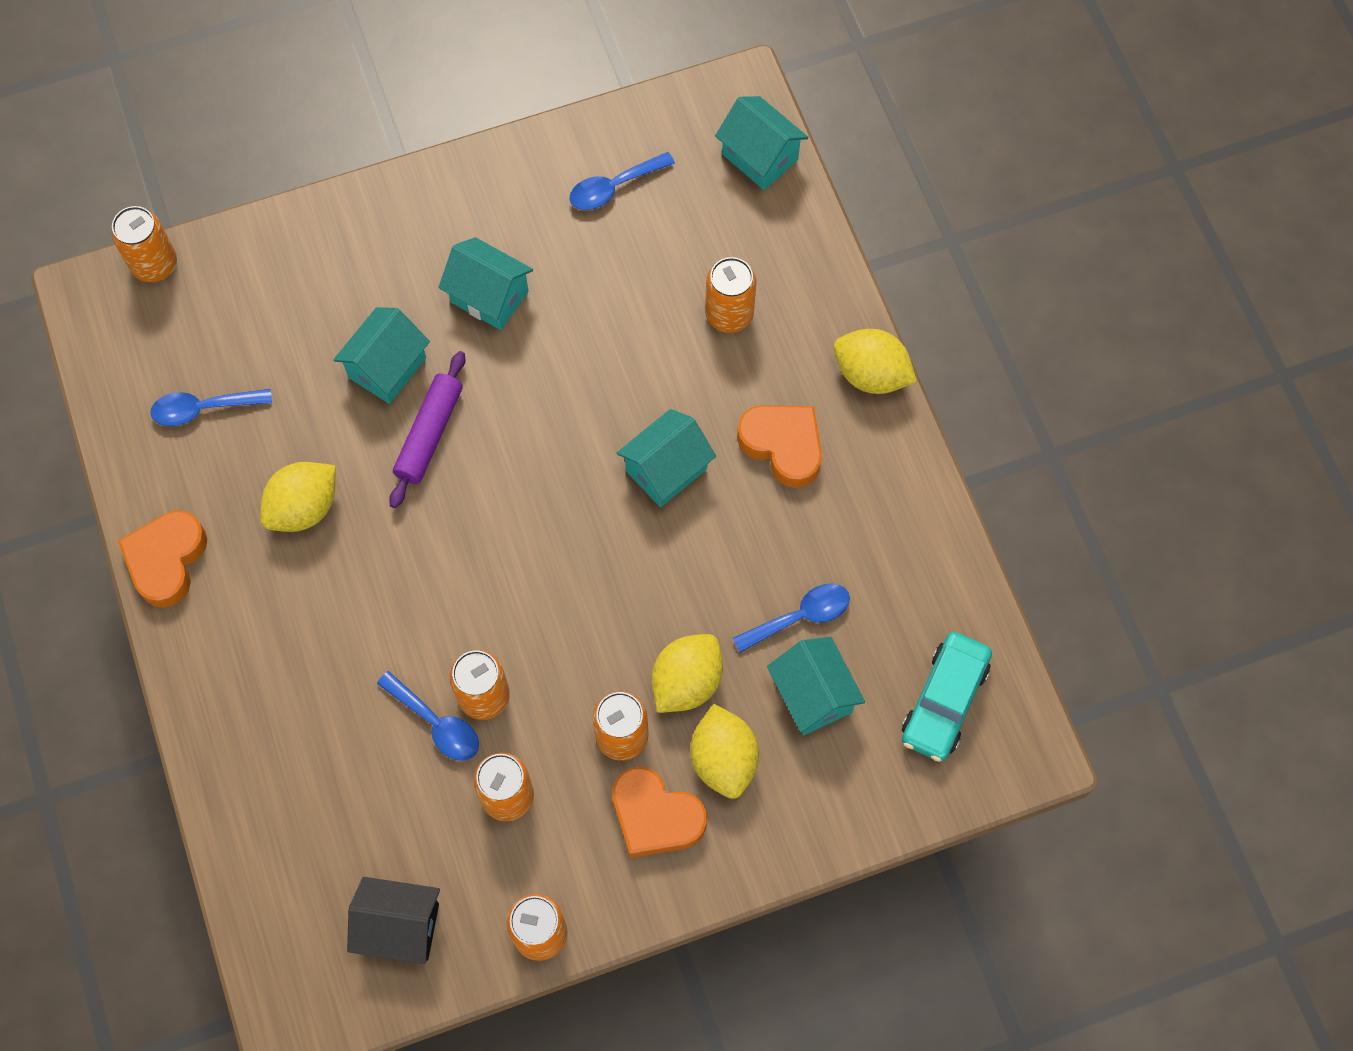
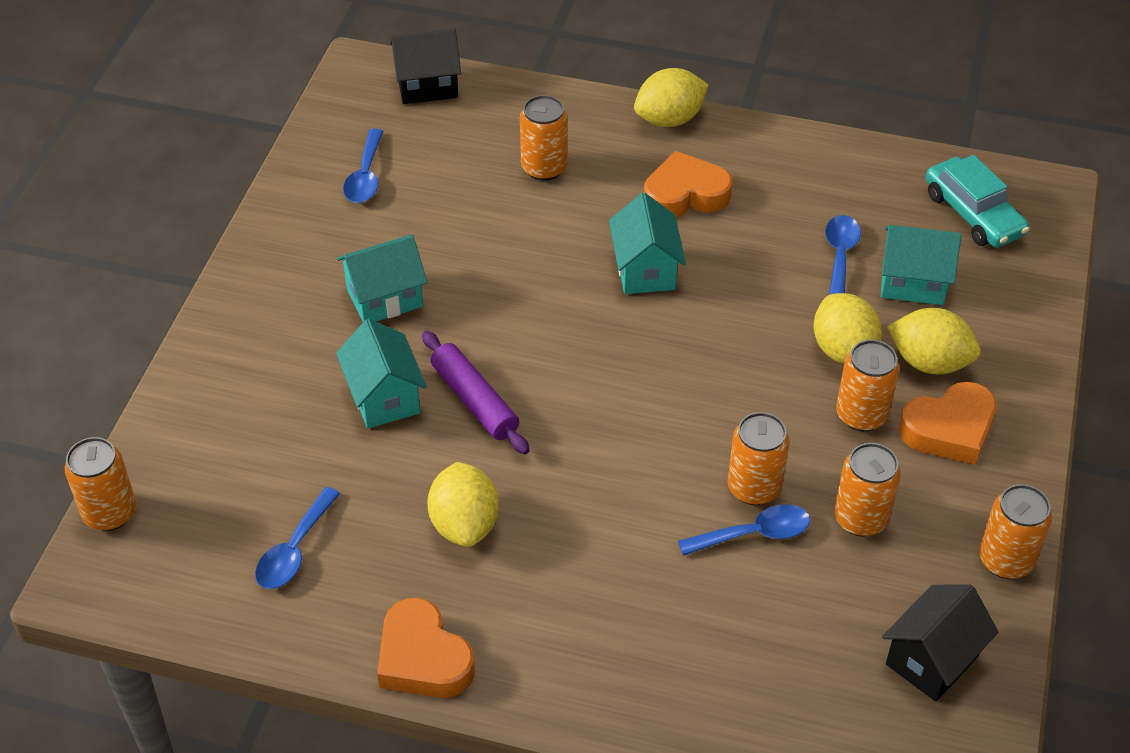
camera: 55 degrees left, 20 degrees down
(760, 157) = (427, 86): turquoise house -> black house

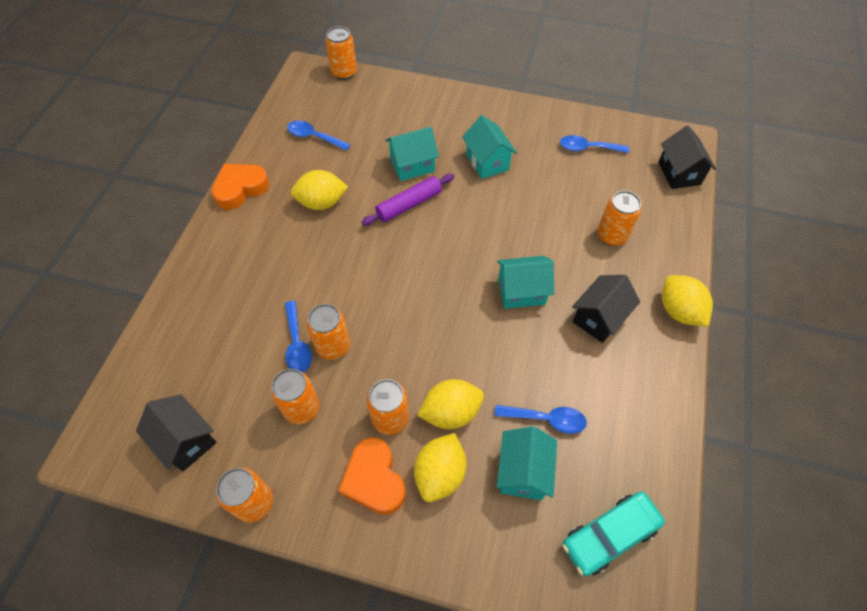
camera: 90 degrees right, 10 degrees up
(685, 194) = (599, 318): orange heart -> black house

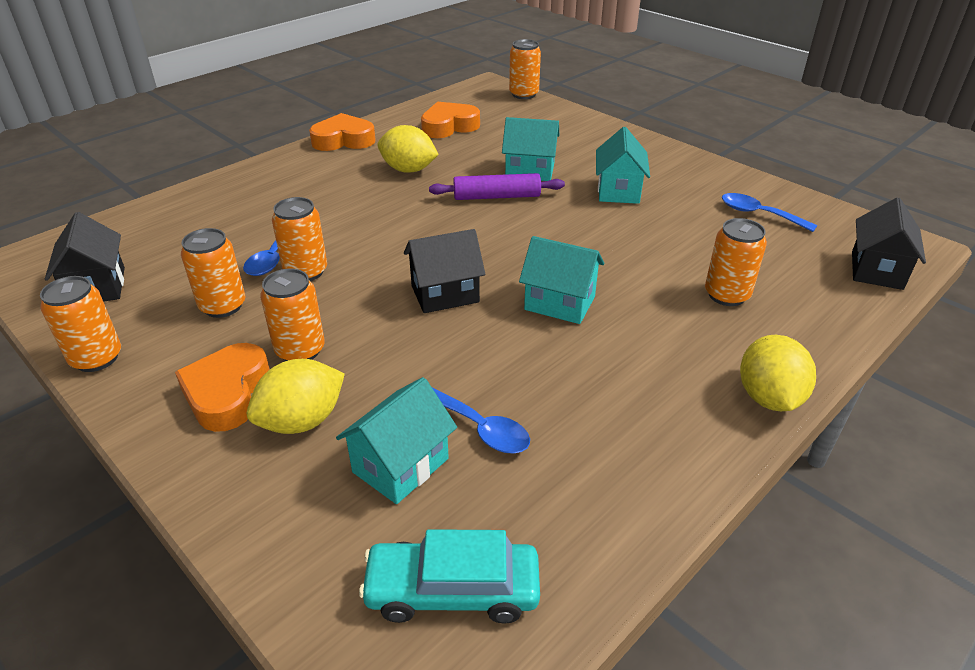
camera: 30 degrees right, 20 degrees down
(314, 137) = (449, 126): blue spoon -> orange heart
(450, 412) = (371, 373): yellow lemon -> none
(599, 318) = (641, 362): black house -> black house (445, 294)

